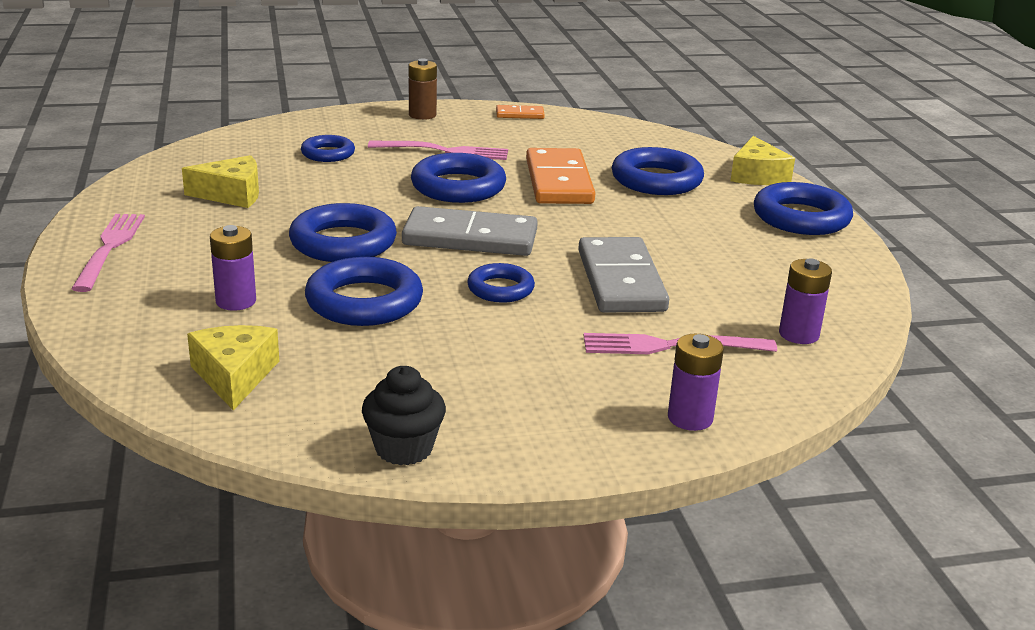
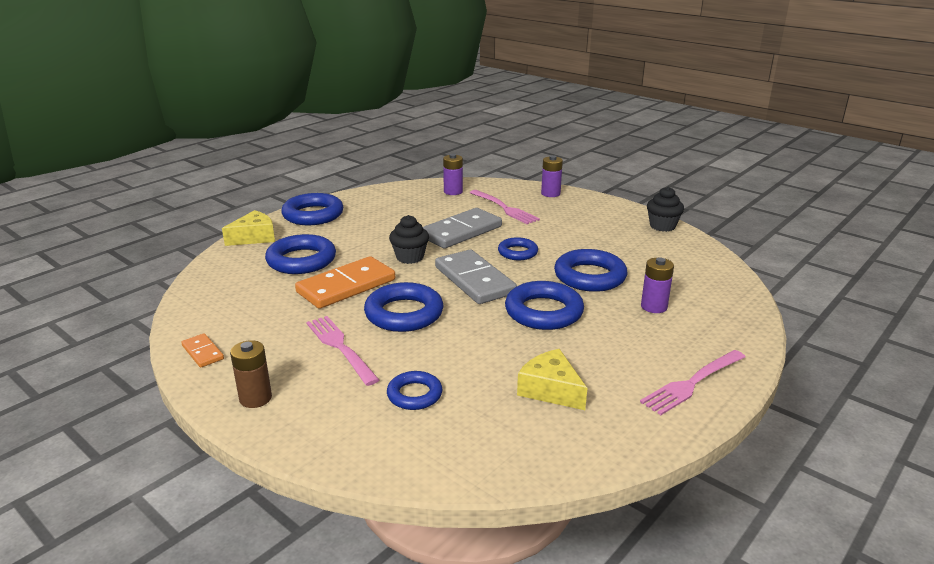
camera: 125 degrees left, 0 degrees up
(234, 376) = (697, 274): yellow cheese -> none
(584, 227) = (410, 257): none -> black cupcake

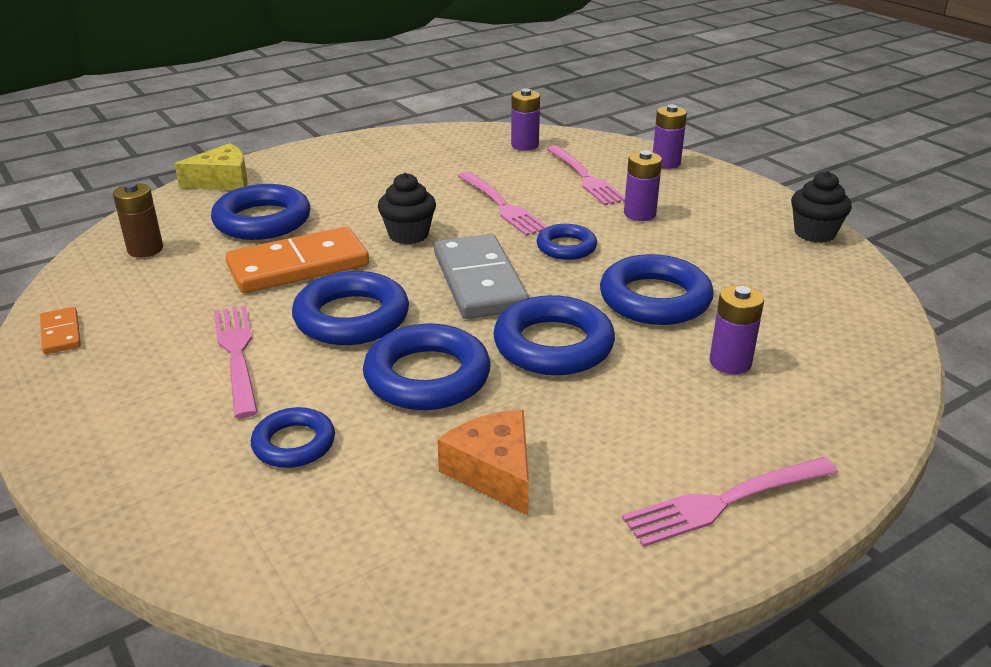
camera: 15 degrees right, 5 degrees up
(255, 398) = (84, 411): brown battery -> brown battery (145, 249)
(313, 215) = (316, 158): blue ring -> blue ring (427, 376)
(461, 231) = (502, 205): grey domino -> pink fork
(550, 390) = (494, 472): yellow cheese -> orange cheese
(552, 227) = (639, 214): none -> purple battery

